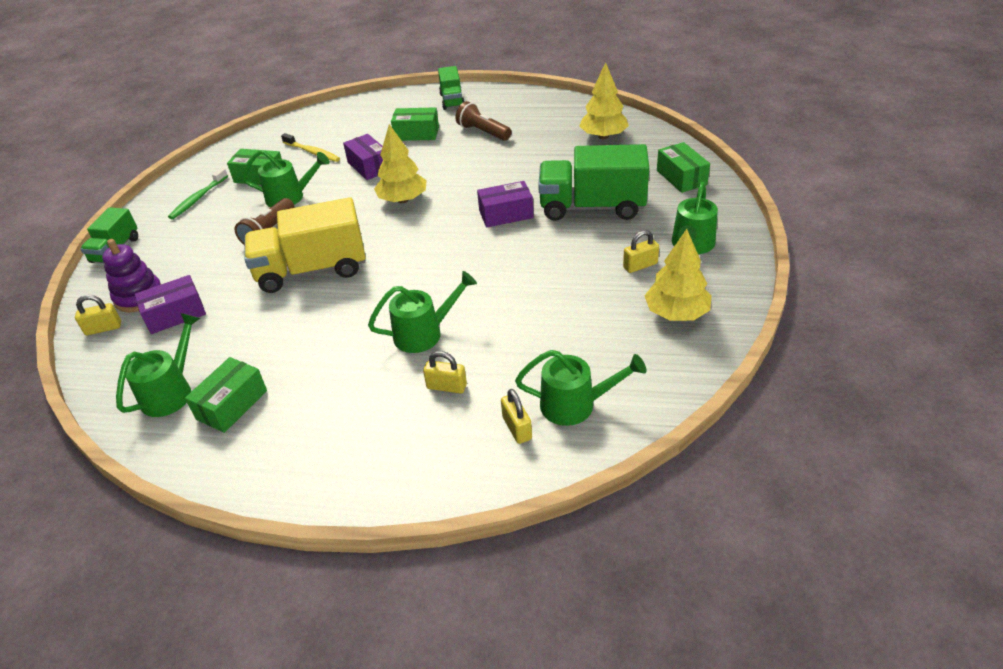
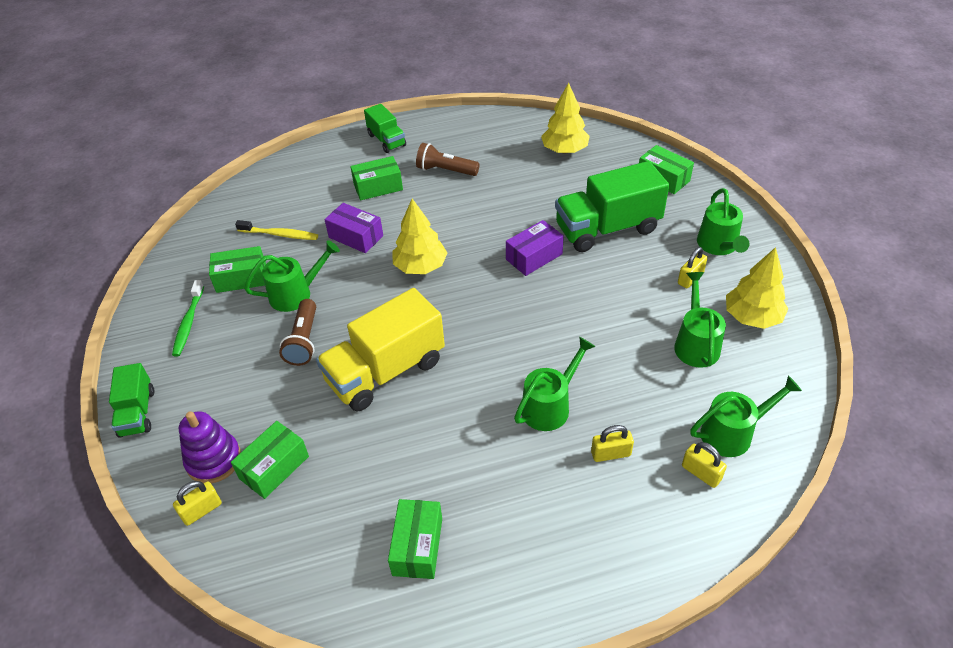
camera: 25 degrees left, 5 degrees up
(171, 391) = (341, 555): green watering can -> green watering can (695, 343)
(175, 314) = (274, 467): purple box -> green box

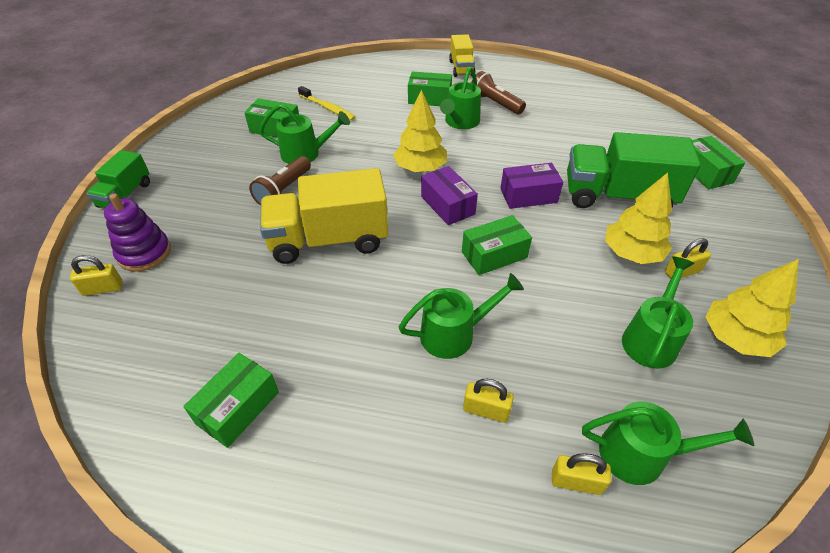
camera: 25 degrees right, 0 degrees up
(188, 323) = (213, 146): green toothbrush -> none
(274, 467) = (181, 279): green box -> green box (494, 255)
(356, 237) = (384, 128): purple box -> purple box (447, 205)
(386, 140) = (461, 68): green truck -> yellow truck
(564, 150) = (615, 119): yellow tree -> yellow tree (631, 253)
(701, 473) = (576, 482): yellow padlock -> yellow padlock turned 60 degrees counterclockwise
(719, 246) = (733, 253): green watering can -> green watering can (460, 122)

